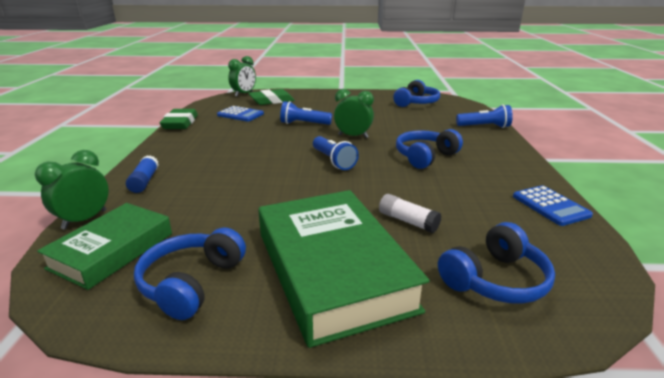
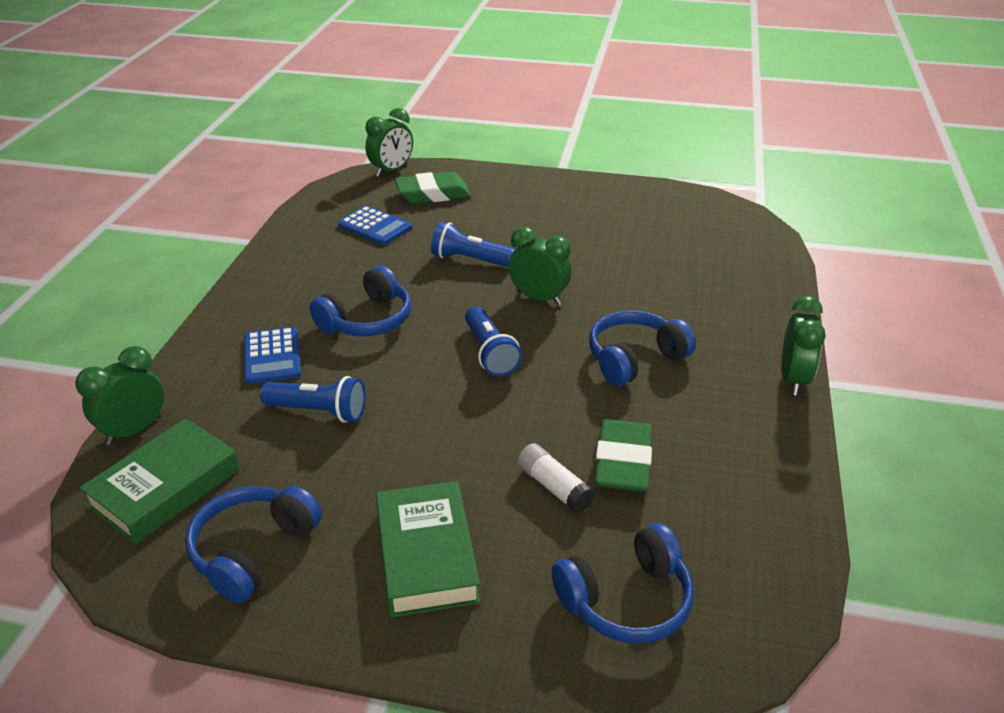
camera: 10 degrees right, 10 degrees up
(144, 181) = (214, 366): blue glue stick -> none
(180, 123) = (279, 240): green eraser -> green eraser (622, 462)
(332, 269) = (426, 555): green book -> green book, size x0.62
(416, 103) = (678, 220): blue headphones -> blue headphones (367, 320)
(484, 127) = (767, 296): blue flashlight -> blue flashlight (319, 412)
(524, 158) = (793, 379): none -> green clock
(550, 206) = (776, 484): blue calculator -> blue calculator (272, 356)

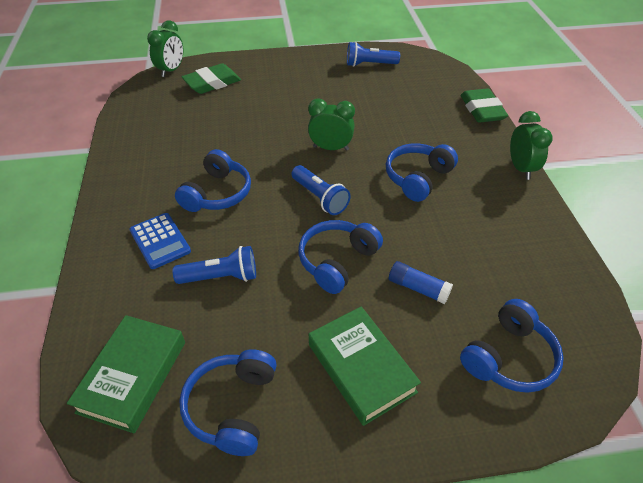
camera: 20 degrees left, 10 degrees up
(134, 430) = (80, 334): green clock -> none
(375, 226) = (183, 117): blue calculator -> none
(468, 430) = (337, 261): none -> blue headphones
(469, 260) = (267, 129): blue flashlight -> blue flashlight (369, 64)
(554, 487) = (418, 288): white glue stick -> blue glue stick
(622, 462) = (451, 256): green eraser -> green eraser (482, 110)

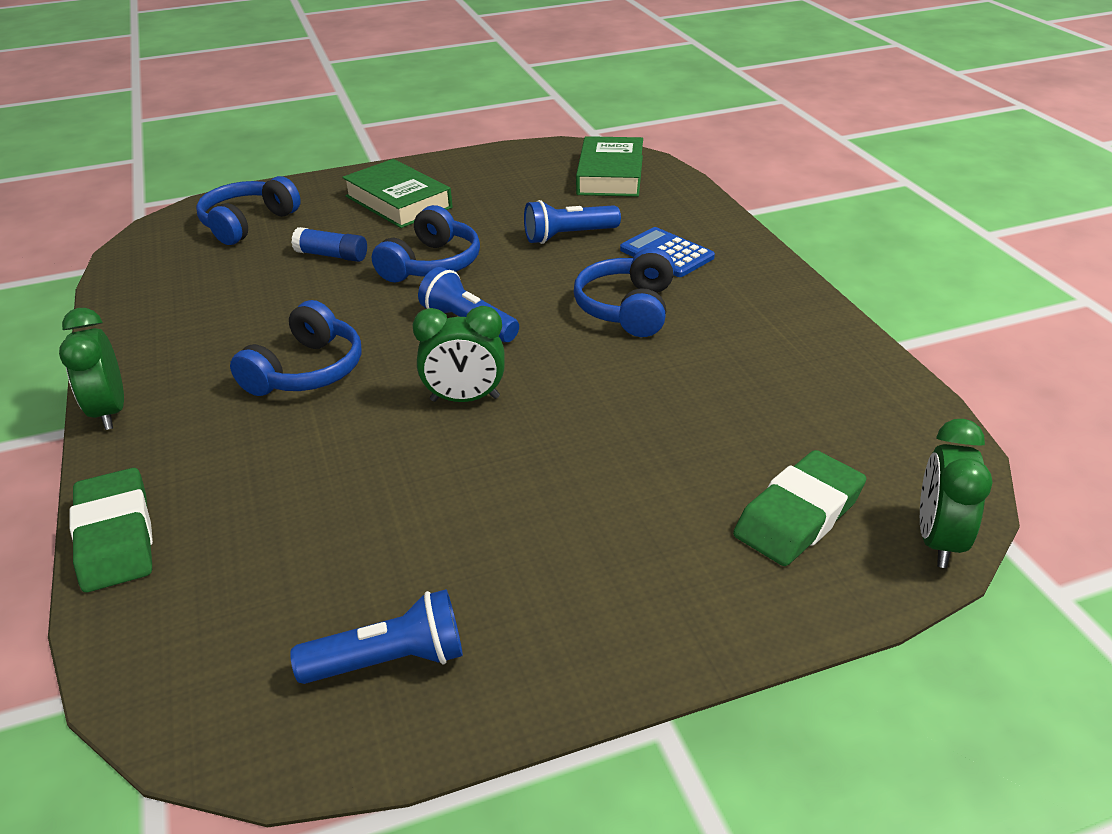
camera: 170 degrees right, 10 degrees down
(232, 407) = (511, 173): blue headphones -> none

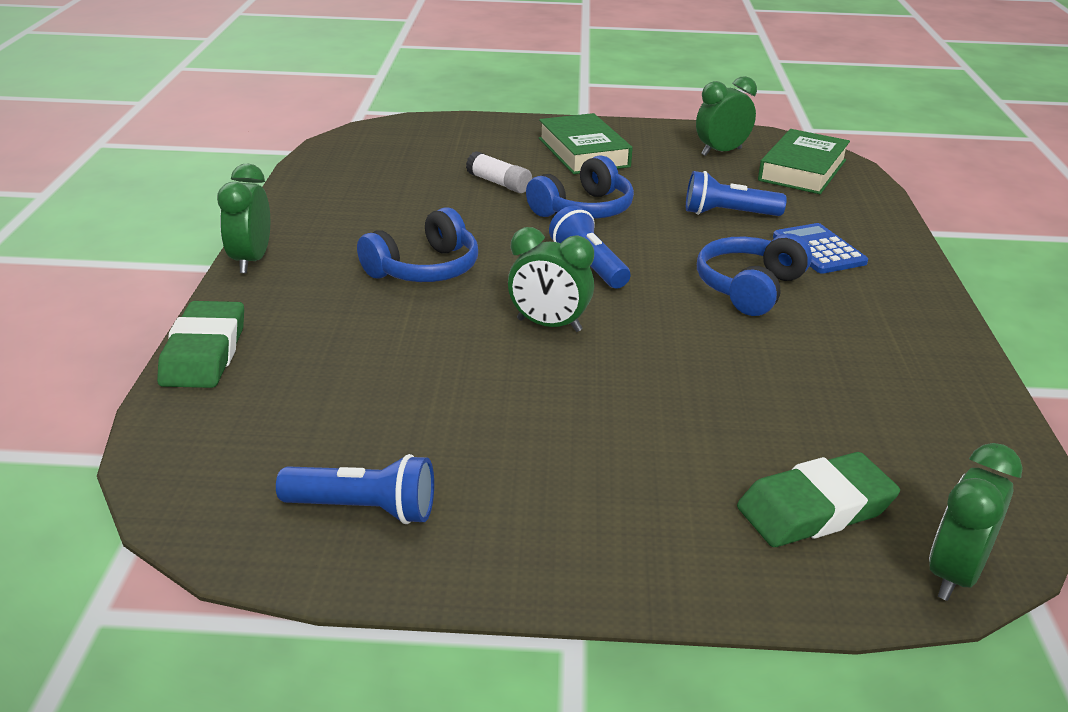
camera: 20 degrees right, 5 degrees down
(248, 223) = (442, 143): blue headphones -> none
(332, 255) = (499, 183): blue glue stick -> white glue stick
(528, 172) = (721, 152): none -> green clock

